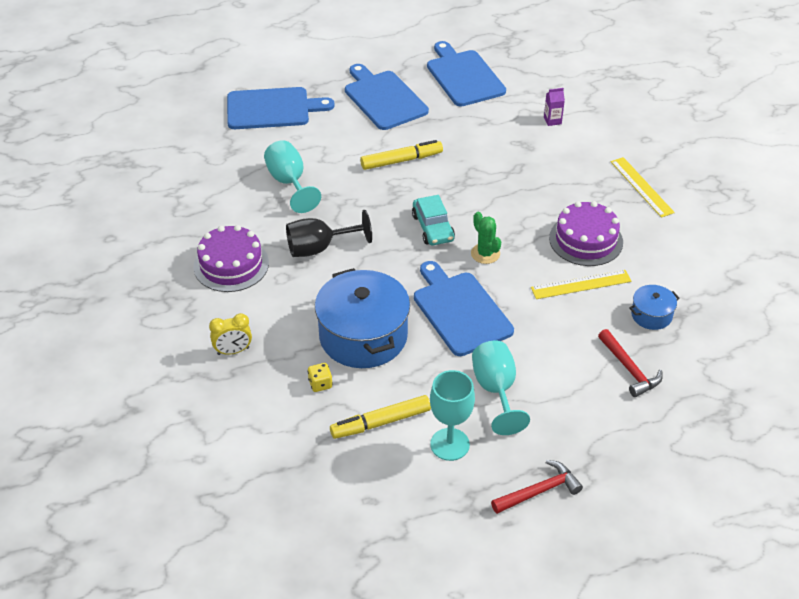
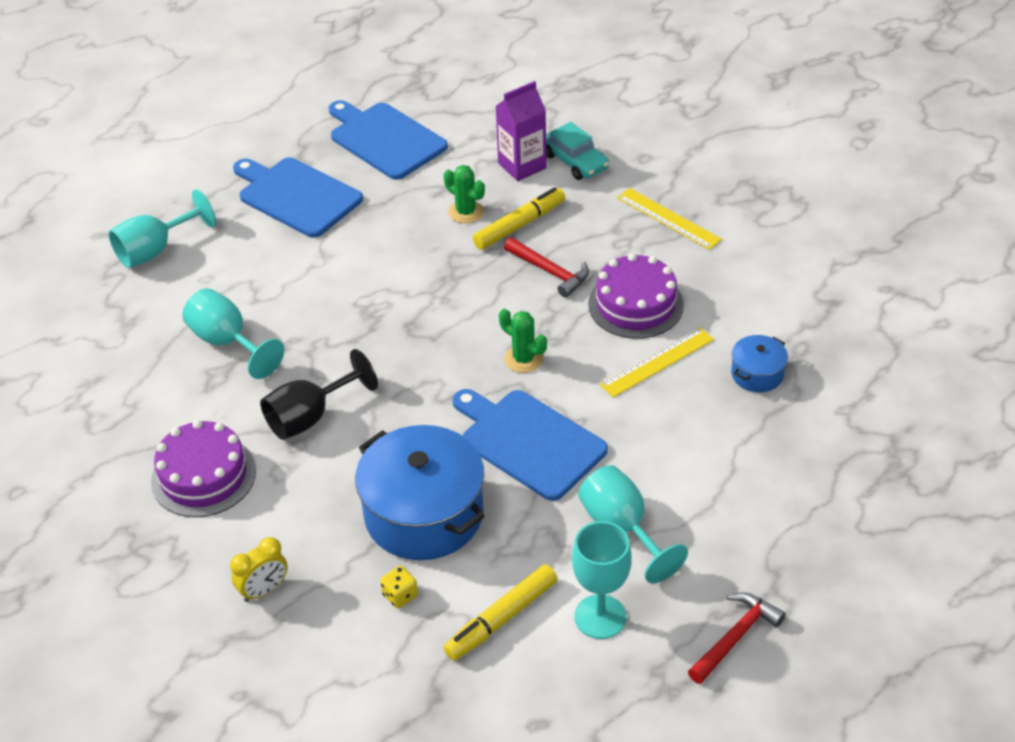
camera: 20 degrees left, 0 degrees up
(272, 109) = (155, 250): blue cutting board -> turquoise goblet
(401, 160) = (359, 270): yellow marker -> yellow marker (519, 225)
(433, 227) = (442, 345): turquoise car -> turquoise car (575, 161)
(495, 141) = (466, 212): none -> green cactus
(552, 120) = (522, 166): purple carton -> purple carton, size x1.86
(629, 369) = (765, 449): red hammer -> red hammer (550, 272)

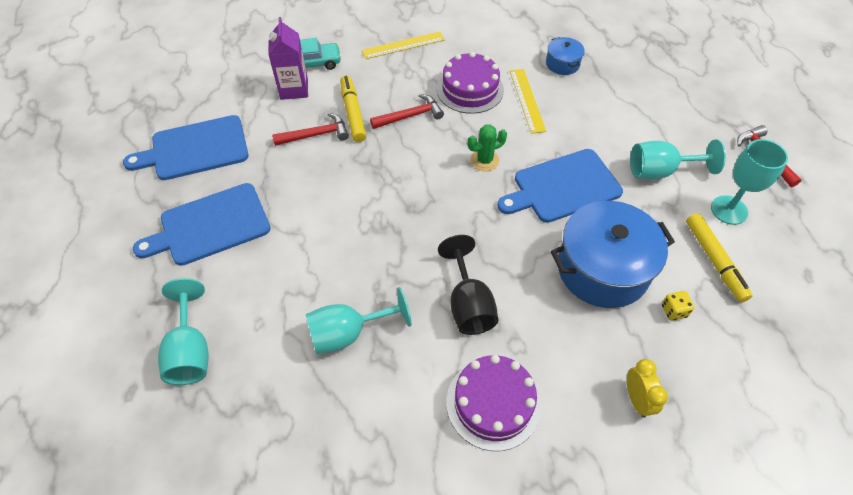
camera: 65 degrees left, 10 degrees up
(466, 212) = (316, 135): green cactus -> red hammer

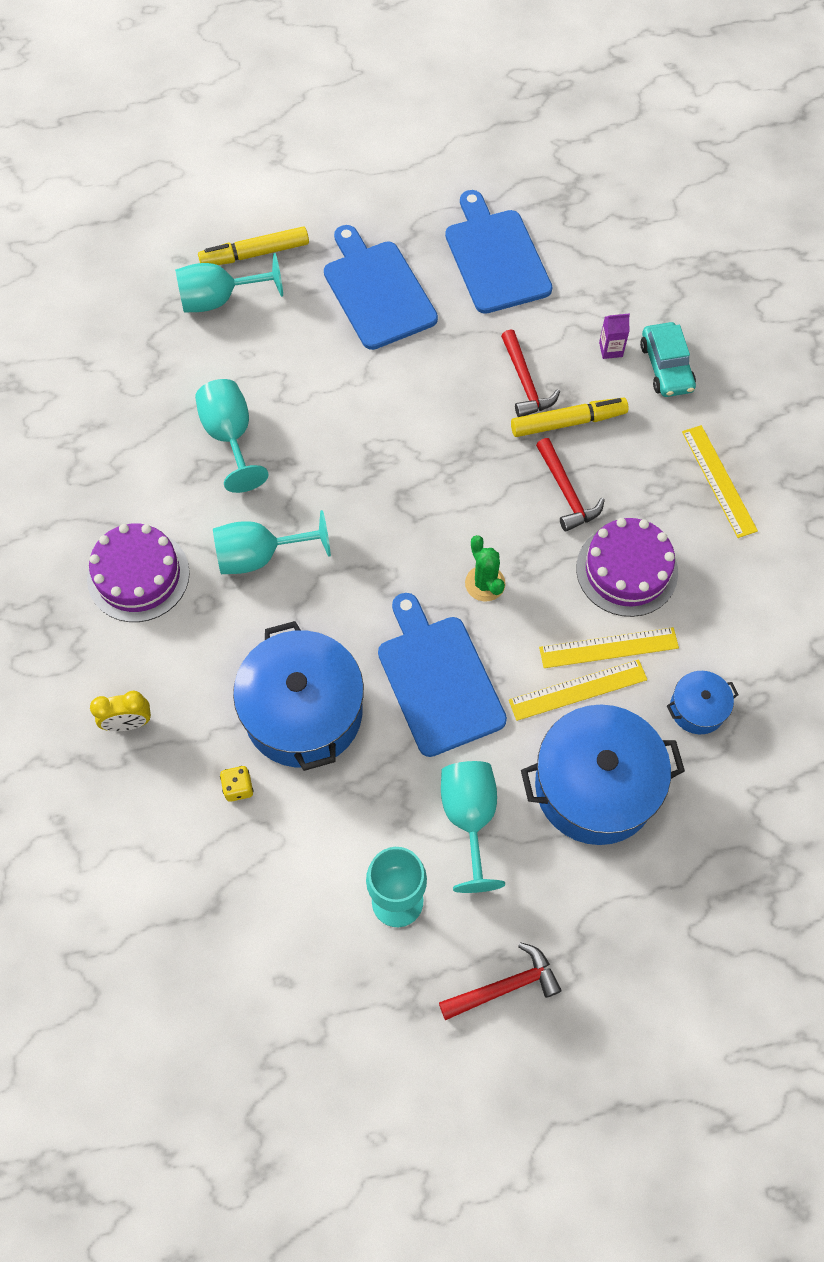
camera: 90 degrees right, 10 degrees up
(294, 89) = (610, 349): purple carton -> purple carton, size x0.54
(468, 304) = (260, 556): black goblet -> turquoise goblet
(559, 115) = (578, 690): none -> yellow ruler
(623, 110) = (595, 787): none -> blue pot
(714, 261) = (311, 857): yellow marker -> yellow marker (255, 254)

